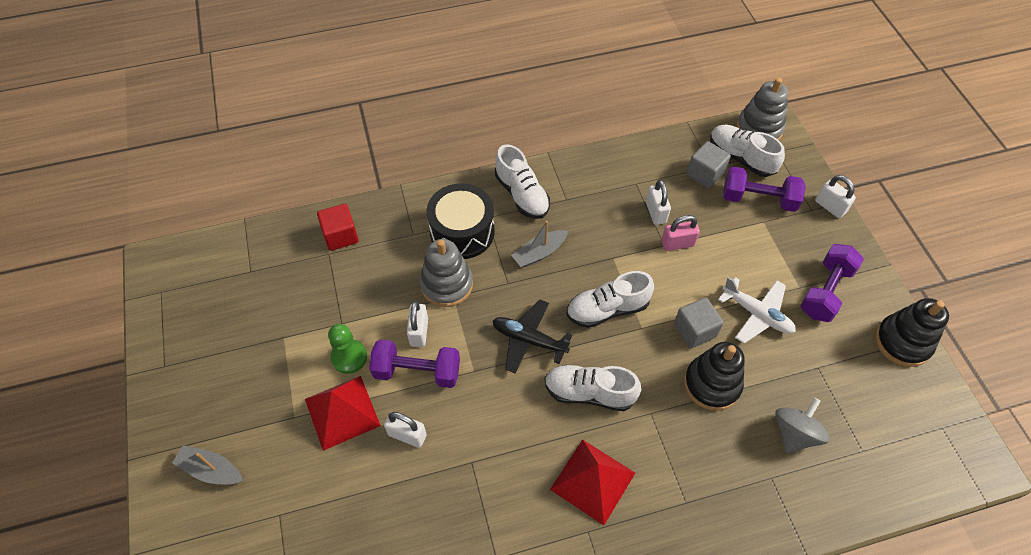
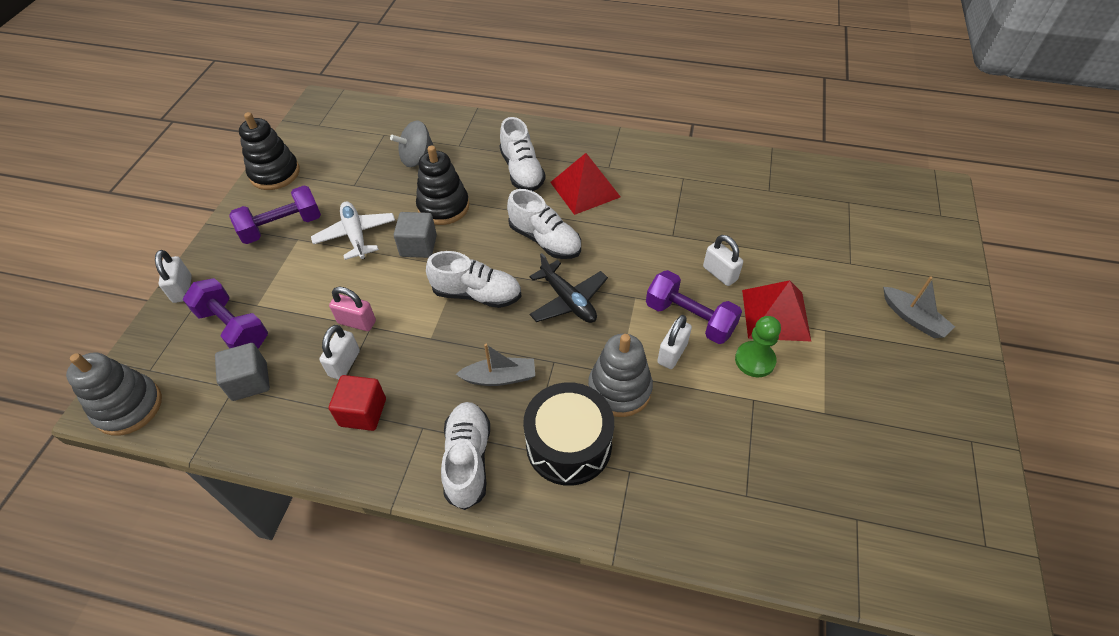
camera: 150 degrees left, 5 degrees down
(341, 236) = (723, 514): red cube -> red cube (363, 412)
(741, 158) = (192, 381): white shoe -> white shoe (522, 171)

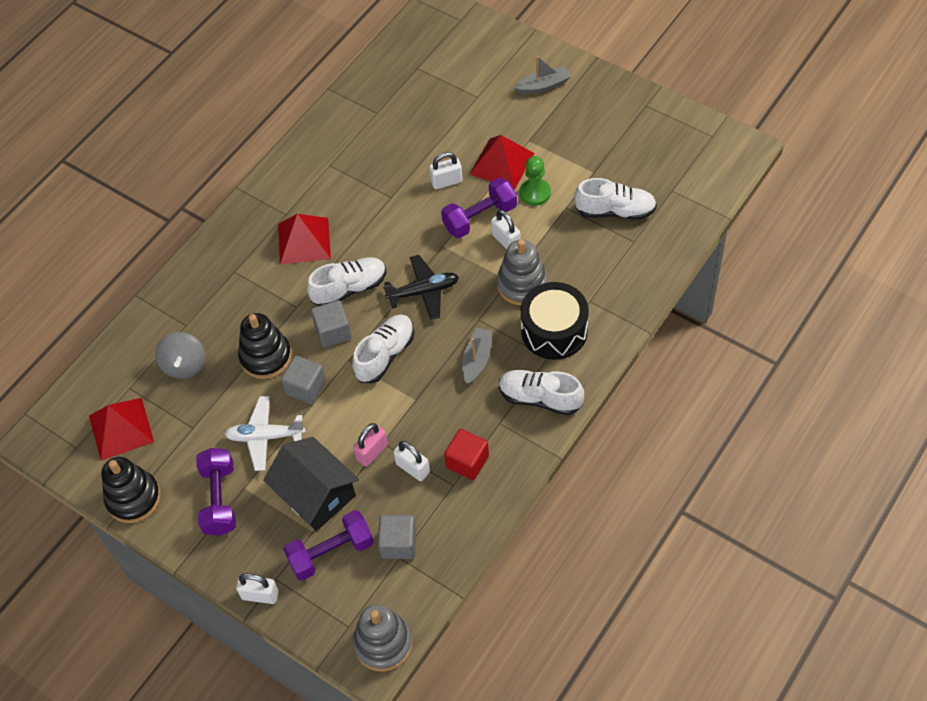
camera: 65 degrees left, 5 degrees up
(299, 293) = (316, 494): none -> black house
(342, 143) = (121, 428): none -> red pyramid
(489, 245) = (333, 332): none -> grey cube
(522, 171) = (253, 282): white shoe -> white shoe (615, 211)

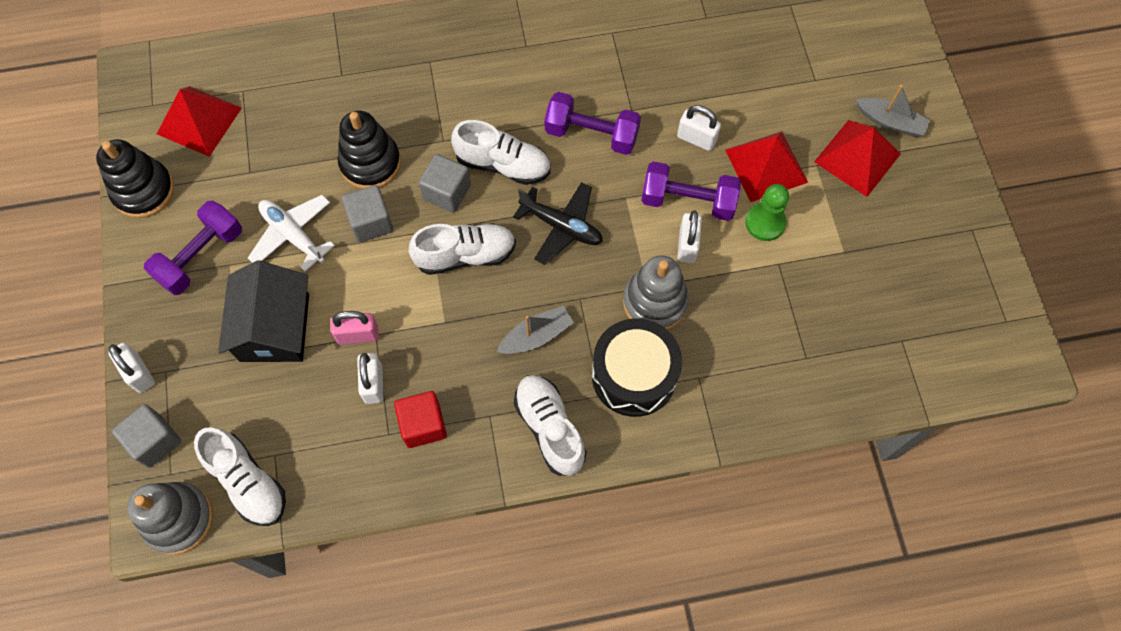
camera: 40 degrees right, 10 degrees up
(184, 365) = (303, 110): grey spinning top -> none
(304, 241) = (514, 85): red pyramid -> red pyramid (857, 158)
(331, 552) = (229, 393): purple dumbbell -> purple dumbbell (591, 134)
(398, 543) = (287, 442): grey cube -> grey cube (155, 441)
(615, 211) = (822, 310): white shoe -> white shoe (247, 482)

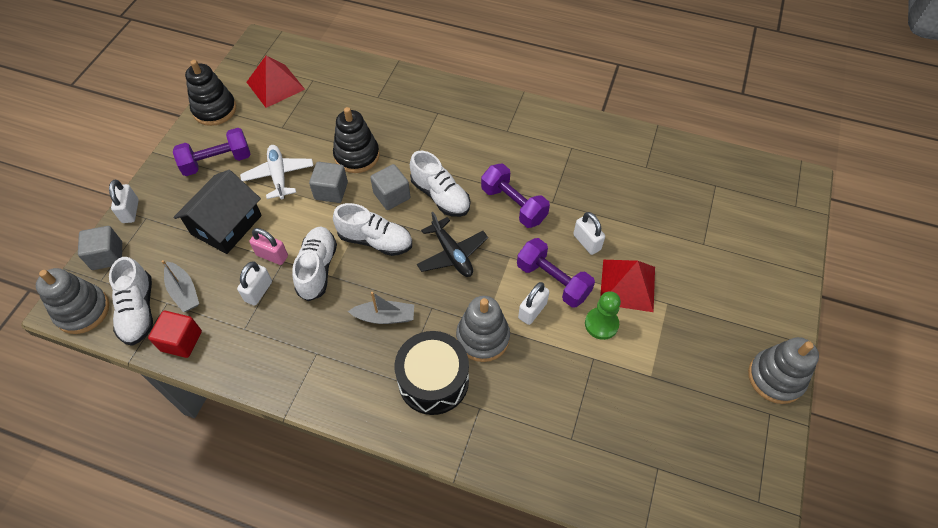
camera: 30 degrees right, 10 degrees down
(423, 425) = (269, 335): red cube -> red cube (181, 341)
(550, 428) = (350, 384): white shoe -> white shoe (317, 269)
(857, 158) = (703, 313): red pyramid -> none
(890, 122) = (746, 300): grey boat -> grey boat (184, 291)
(959, 190) = (775, 378): none -> grey stacking toy

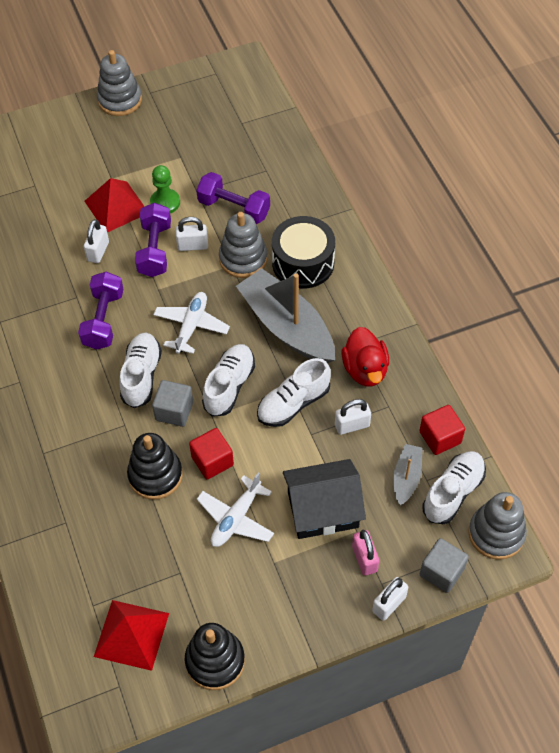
camera: 130 degrees left, 0 degrees up
(217, 162) = (271, 588): purple dumbbell -> purple dumbbell (234, 208)
(272, 255) = (314, 446): pink padlock -> pink padlock (364, 558)
(289, 339) = (365, 370): none -> red duck
(331, 191) = (212, 461): grey cube -> red cube
(375, 240) = (229, 386): white shoe -> white shoe turned 45 degrees clockwise
(385, 317) = (287, 326): grey boat -> grey boat, size x2.08
(452, 254) = (191, 326): black plane -> white plane

